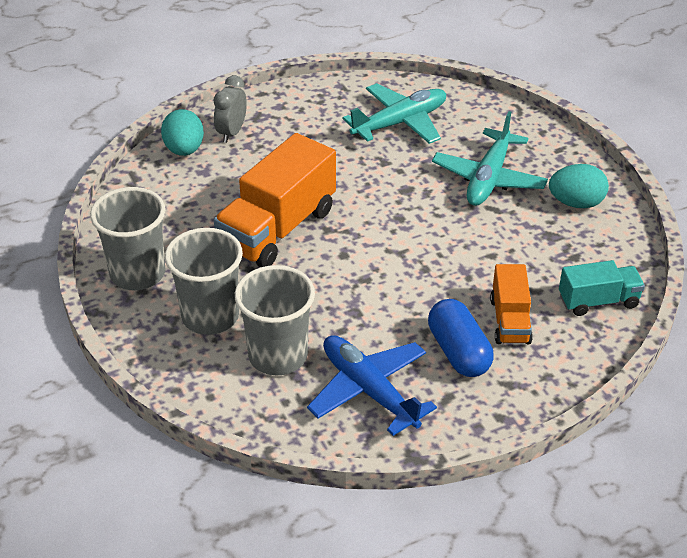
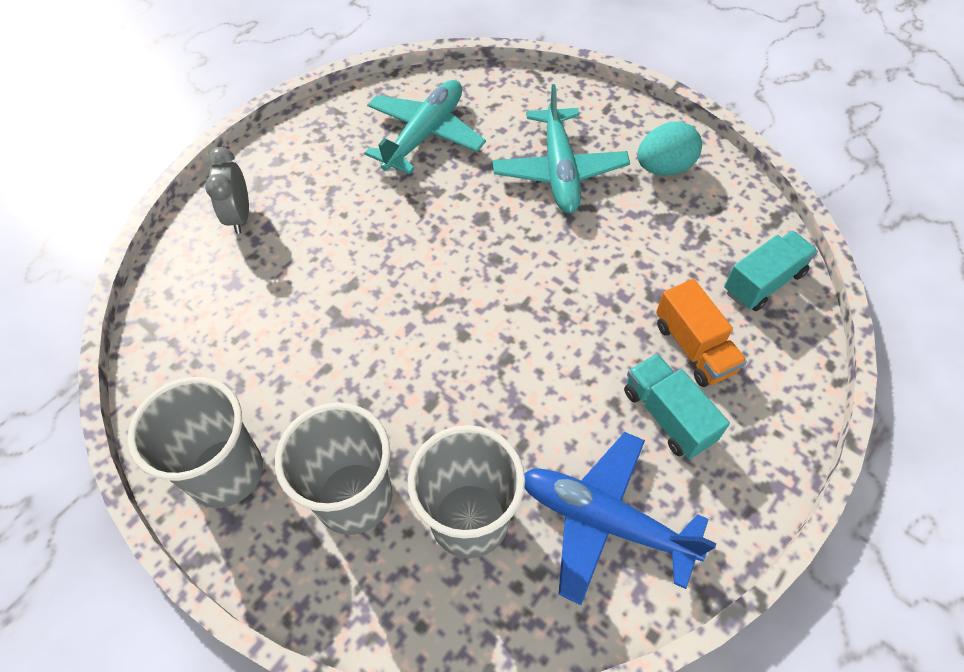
camera: 25 degrees left, 15 degrees up
(184, 150) = (193, 262): turquoise egg -> none
(277, 229) = (367, 330): orange truck -> none
(458, 352) = (667, 416): blue capsule -> turquoise truck

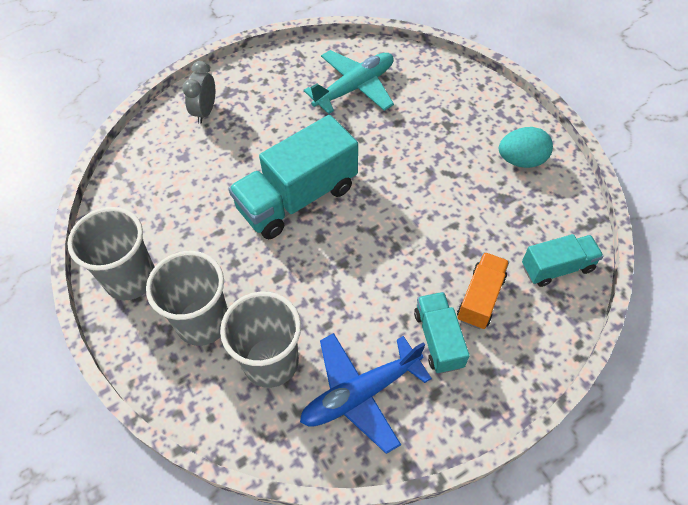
camera: 20 degrees right, 0 degrees up
(411, 292) = (297, 198): none -> turquoise truck
(559, 171) = (440, 141): turquoise plane -> none
(604, 520) = (360, 394): blue plane -> blue plane turned 75 degrees counterclockwise
(693, 347) = (480, 298): orange truck -> orange truck turned 150 degrees counterclockwise

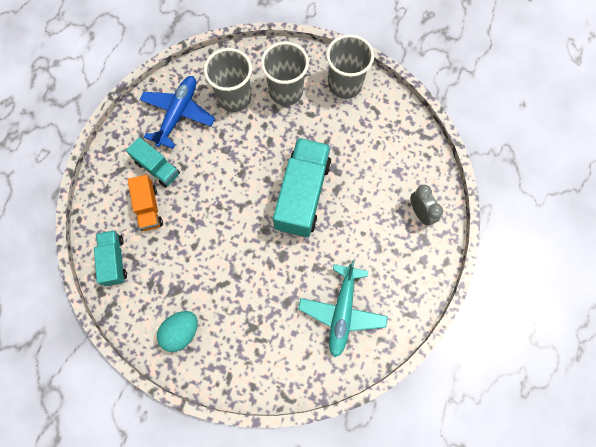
camera: 140 degrees right, 15 degrees up
(557, 268) = (114, 260): turquoise truck -> turquoise truck turned 135 degrees clockwise

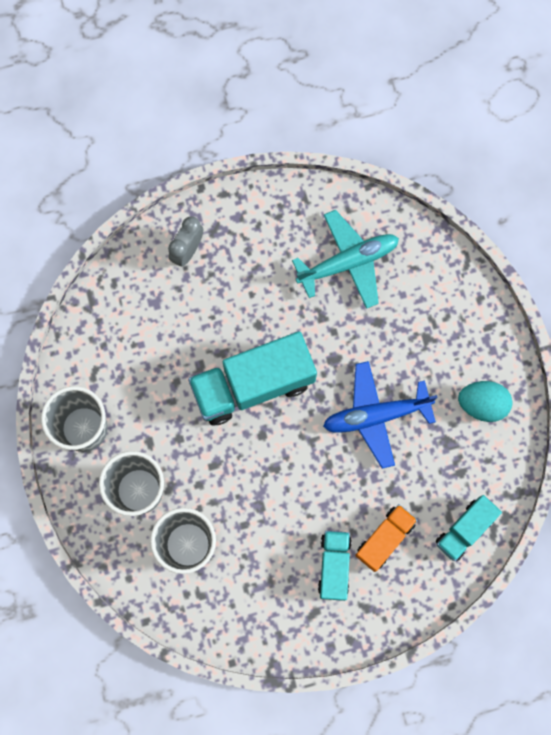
camera: 125 degrees left, 5 degrees up
(178, 114) = (254, 595): blue plane -> blue plane (376, 415)

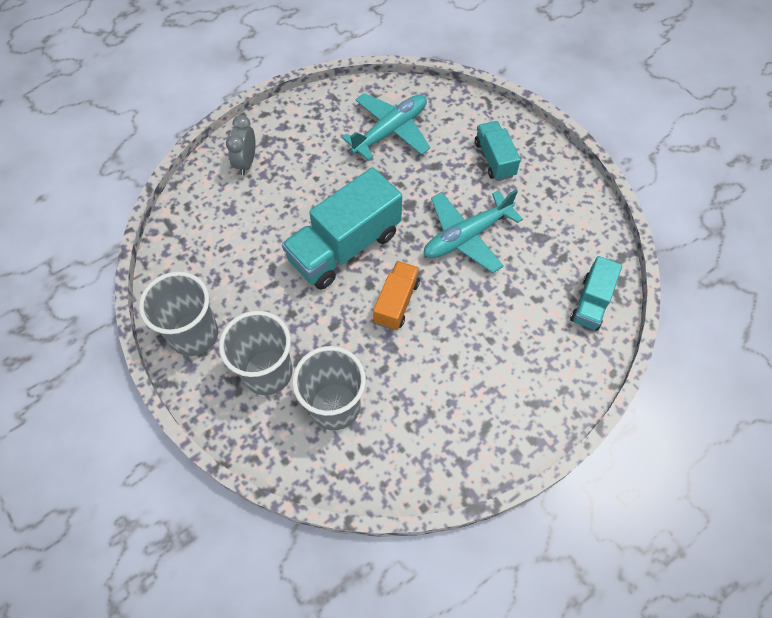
camera: 20 degrees left, 15 degrees down
(334, 566) = (486, 376): turquoise truck -> turquoise truck (494, 159)
(376, 415) = (466, 236): blue plane -> turquoise plane
(385, 539) = (522, 335): orange truck -> orange truck (396, 302)
(482, 404) = (554, 198): turquoise egg -> none

